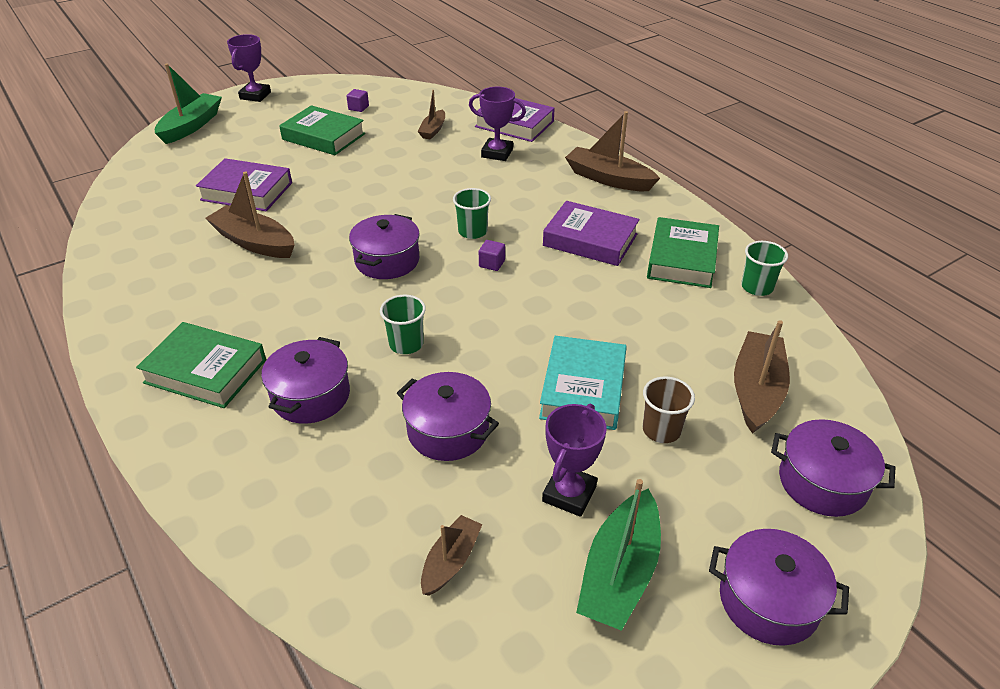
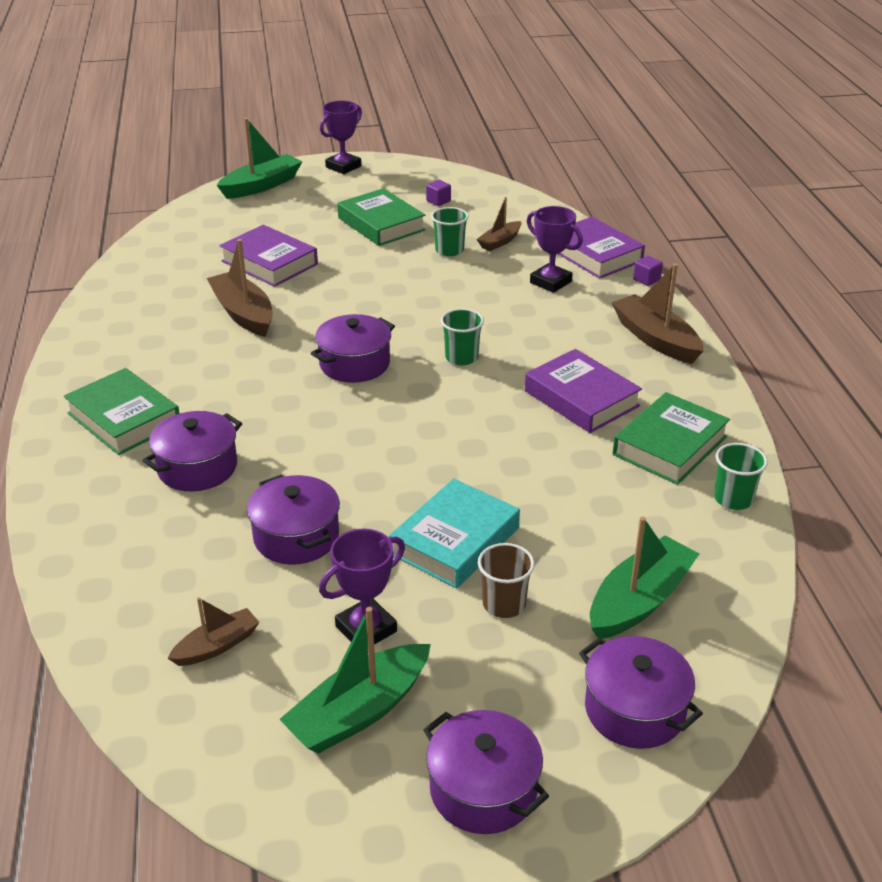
camera: 25 degrees right, 5 degrees down
(406, 344) = (315, 447): green cup -> green cup (449, 250)
(492, 264) = (457, 394): purple cube -> purple cube (646, 279)
(756, 390) = (639, 601): brown boat -> green boat

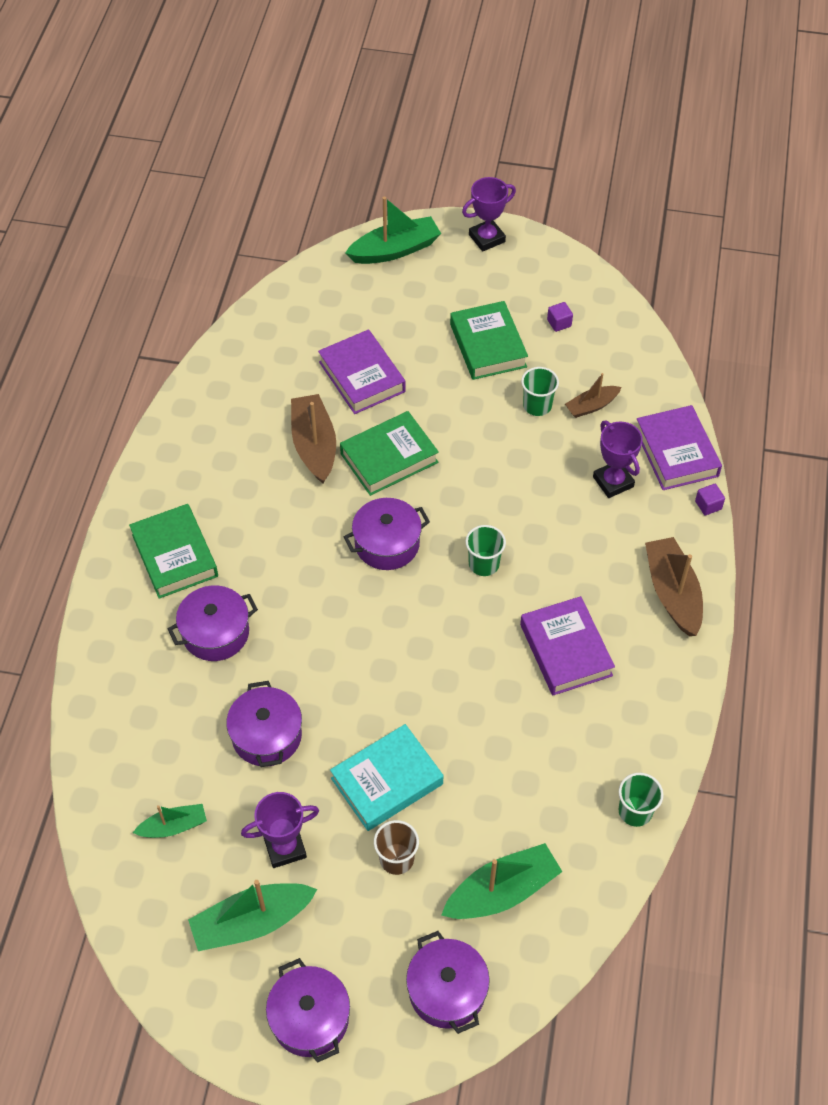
camera: 20 degrees right, 20 degrees up
(217, 646) = (173, 826): brown boat -> green boat
(669, 445) = (614, 732): green book -> green book (389, 458)

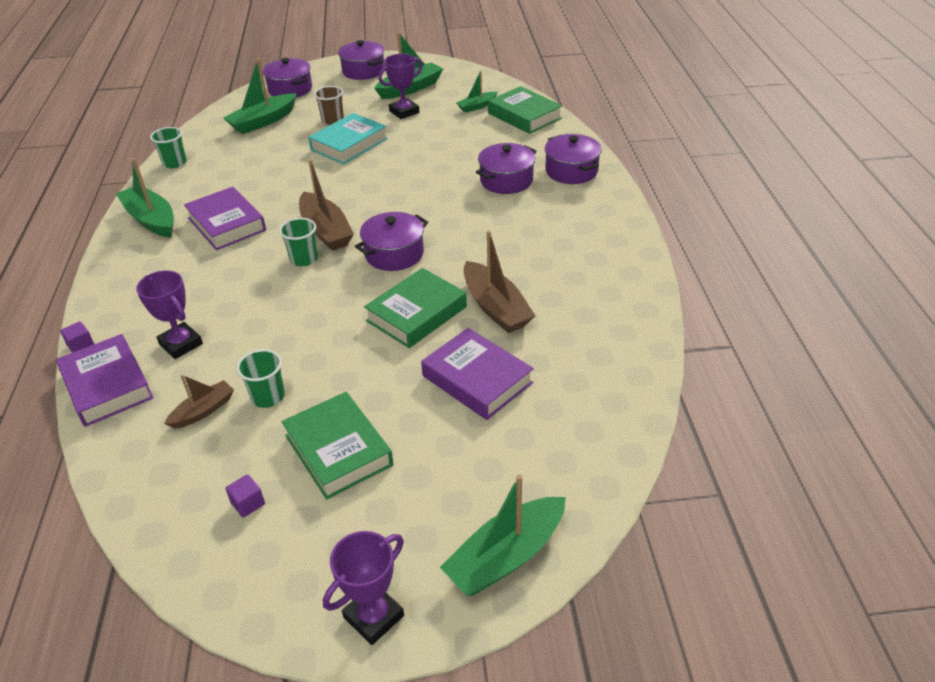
camera: 165 degrees right, 15 degrees down
(175, 555) = (569, 212): green book -> green book (524, 116)
(267, 736) = (439, 146): purple pot -> purple pot (571, 171)
(657, 686) = (151, 220): none -> green boat
(672, 593) = (130, 275): brown boat -> brown boat (326, 231)

